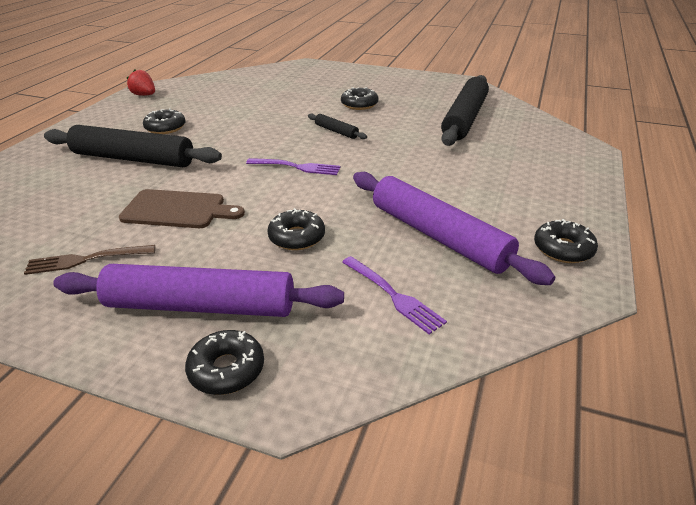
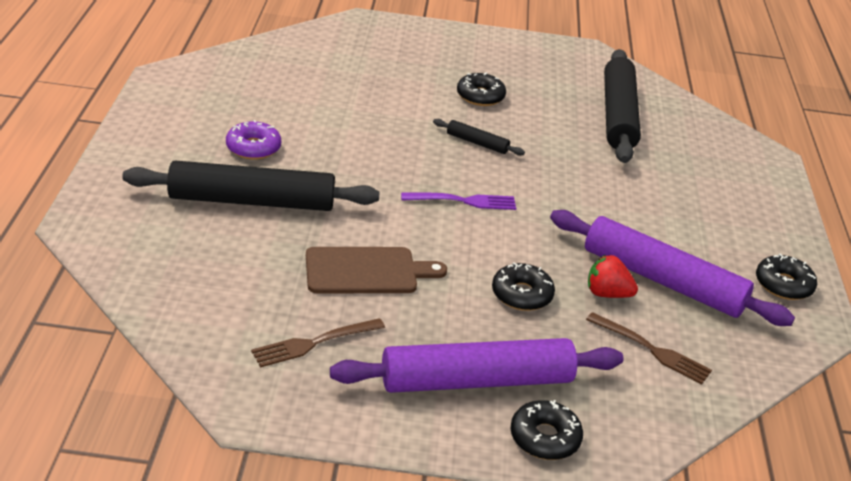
camera: 20 degrees left, 0 degrees up
(144, 95) = (174, 89): red strawberry -> red strawberry (607, 294)
(165, 128) = (253, 148): black donut -> purple donut
(393, 295) = (652, 350): purple fork -> brown fork

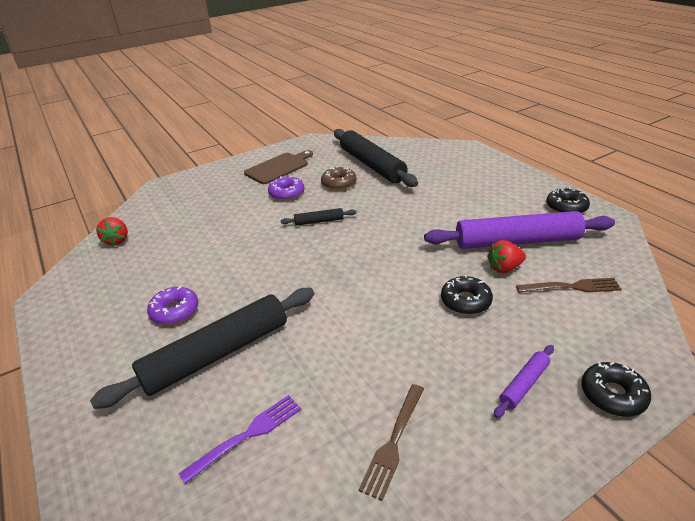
camera: 30 degrees left, 0 degrees up
(266, 56) = (117, 240): none -> red strawberry
(366, 271) = (359, 353): brown cutting board -> brown cutting board (279, 167)
(463, 201) = (356, 262): purple fork -> purple fork (247, 435)
(476, 381) = (524, 384): purple rolling pin -> purple rolling pin, size x0.44
(480, 96) = (286, 193): black donut -> purple donut
(551, 116) = (339, 183): none -> brown donut

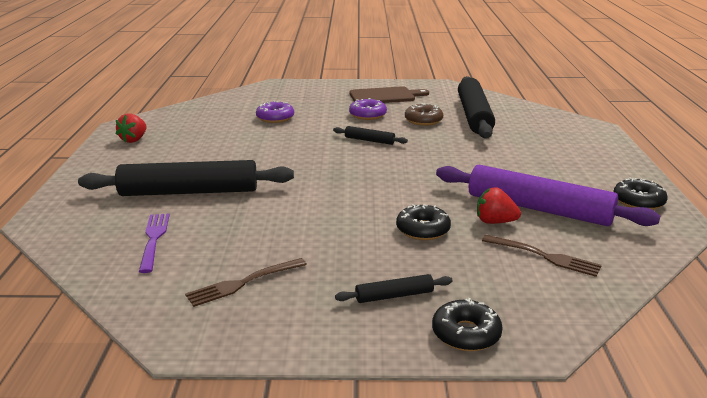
camera: 30 degrees right, 10 degrees down
(117, 240) = (203, 108): red strawberry -> red strawberry (134, 140)
(175, 311) = (191, 159): purple donut -> purple donut (275, 118)
(247, 435) = (154, 239): purple fork -> purple fork turned 90 degrees counterclockwise
(524, 384) = (394, 296): purple rolling pin -> black rolling pin

